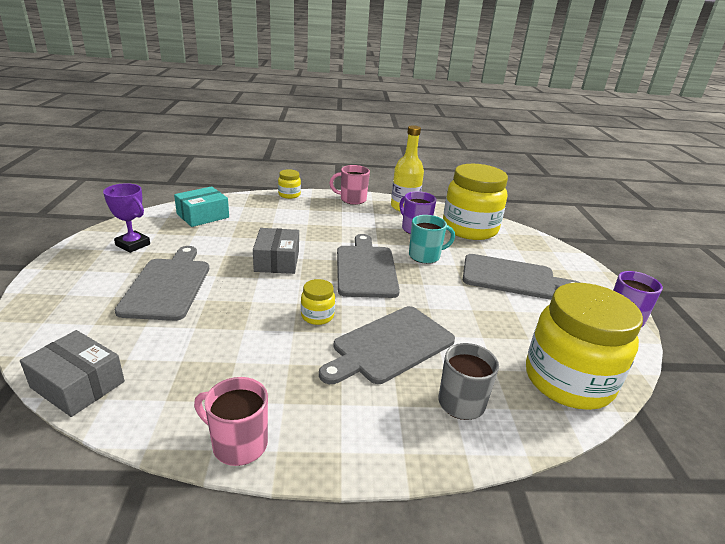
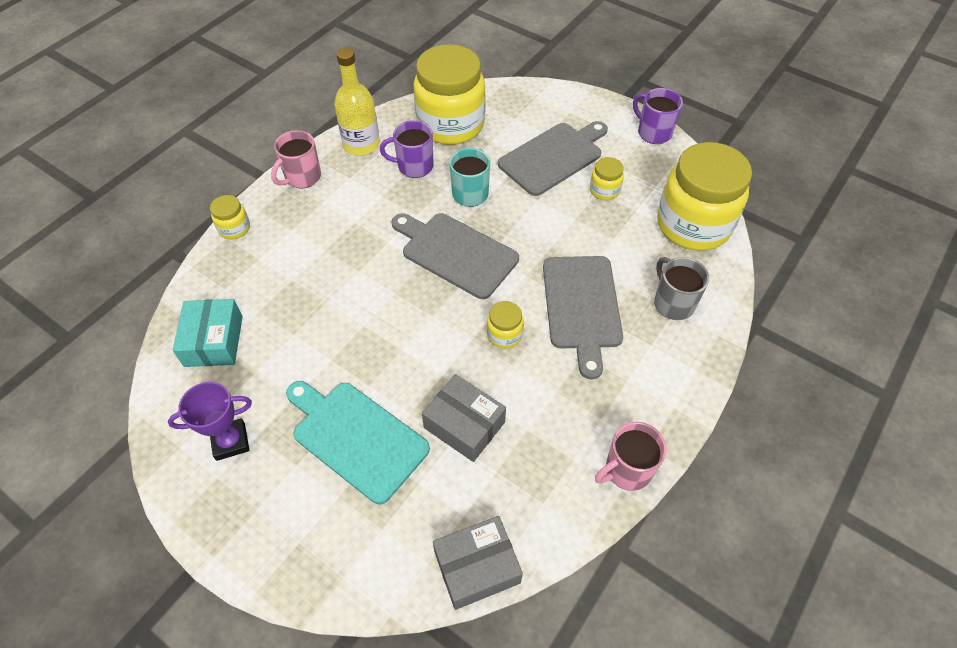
camera: 50 degrees left, 25 degrees up
(168, 286) = (356, 437): grey cutting board -> turquoise cutting board
(277, 261) = (382, 318): grey box -> grey box (464, 425)
(522, 313) = (604, 190): none -> yellow jar

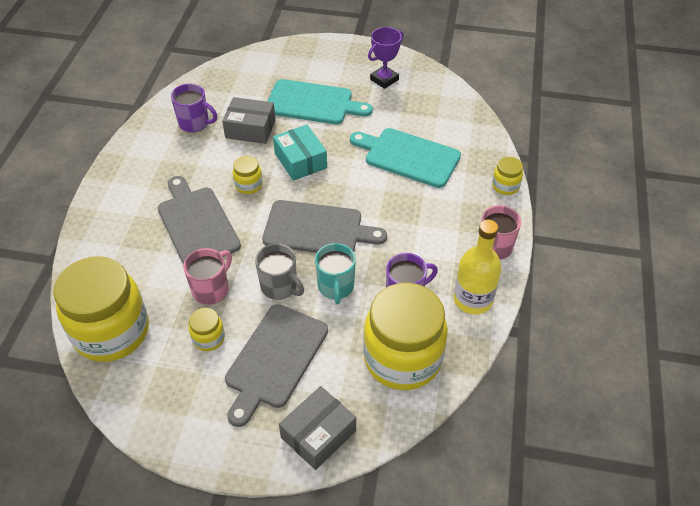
camera: 155 degrees right, 5 degrees down
(213, 341) = (443, 117): turquoise box -> turquoise box (300, 160)
(300, 302) = (408, 156): none -> turquoise cutting board
(477, 567) = (212, 76): grey box -> grey box (318, 434)
(627, 470) = (137, 139): pink mug -> pink mug (211, 290)
(653, 133) = (172, 439): purple mug -> purple mug (194, 123)
(673, 303) = (122, 251): grey mug -> grey mug (279, 287)

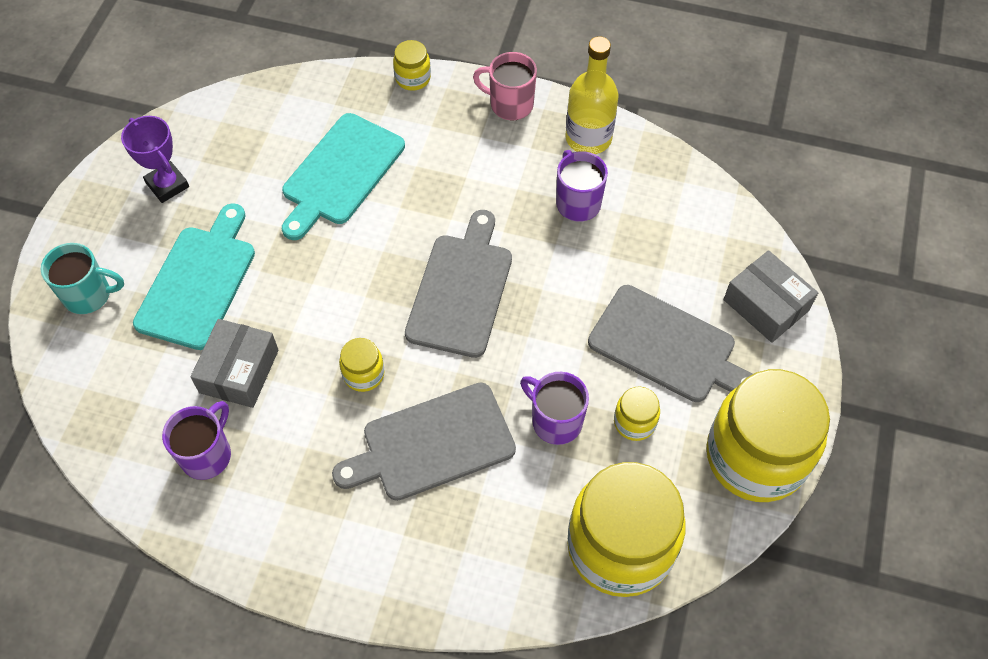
camera: 85 degrees left, 10 degrees up
(211, 290) = (555, 421): pink mug -> purple mug
(279, 287) = (556, 338): grey mug -> none
(300, 160) = (324, 304): turquoise box -> none
(336, 287) = (560, 274): turquoise mug -> turquoise mug (88, 295)
(402, 358) = (668, 215): yellow jar -> yellow jar (755, 457)

